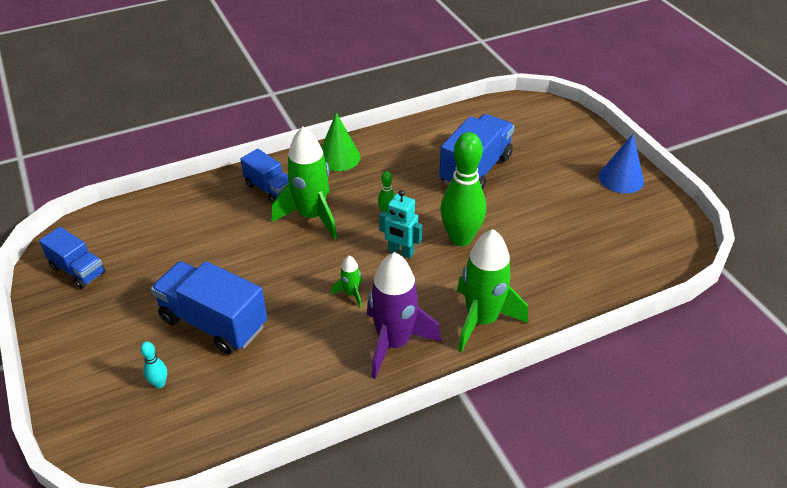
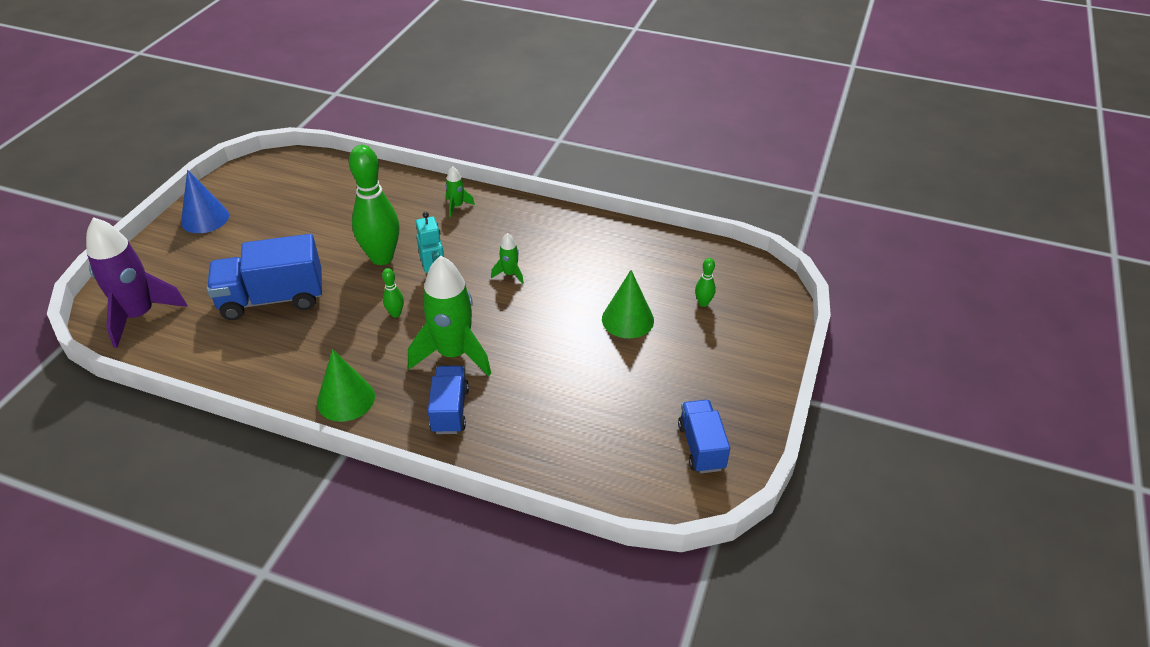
camera: 135 degrees left, 0 degrees up
(159, 384) = (703, 303): turquoise bowling pin -> green bowling pin
(213, 323) = (627, 319): blue truck -> green cone
(394, 343) = (526, 229): purple rocket -> purple rocket (140, 315)
(481, 320) = (457, 206): green rocket -> green rocket, size x0.45

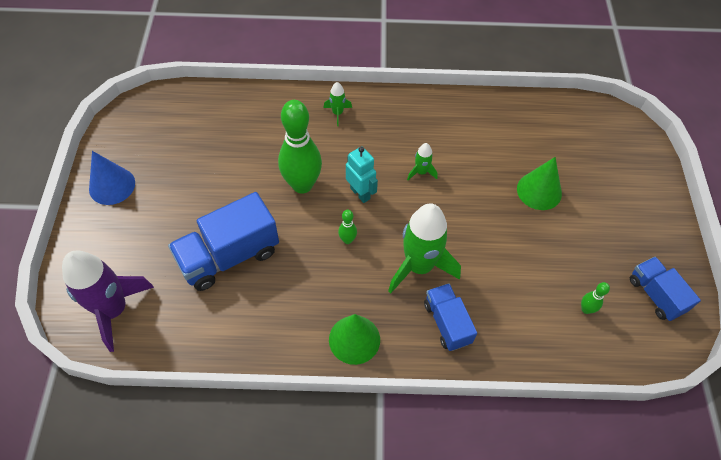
camera: 20 degrees left, 15 degrees up
(703, 303) = (588, 158): green bowling pin -> green bowling pin (586, 309)

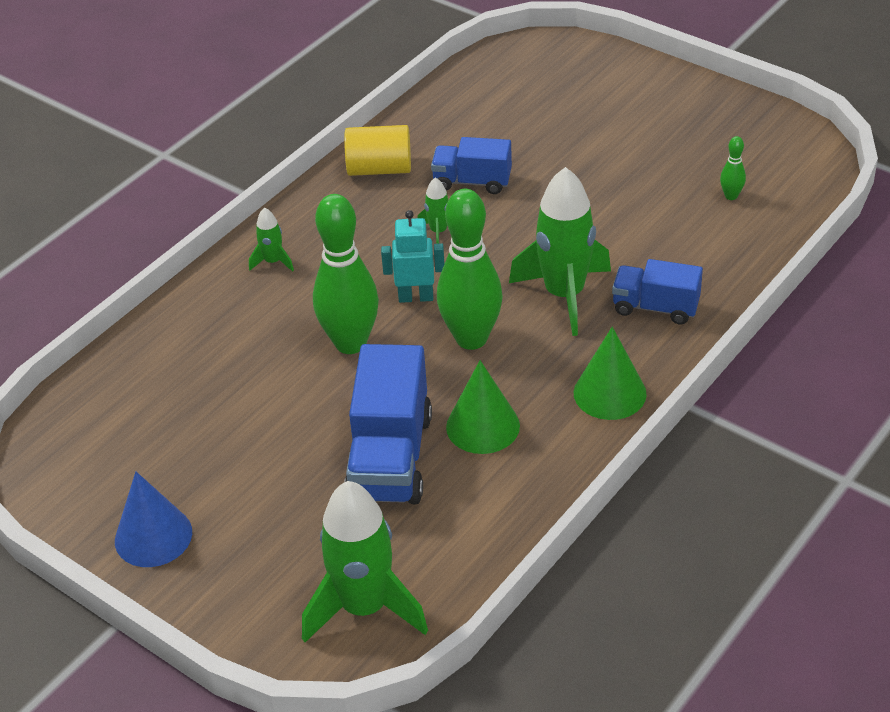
camera: 50 degrees left, 15 degrees down
(114, 310) = (364, 607): purple rocket -> green rocket
(347, 240) = (471, 338): green bowling pin -> green bowling pin, size x2.36
(449, 114) = (379, 169): none -> yellow cylinder
(539, 191) = (558, 154): green cone -> green cone (483, 426)
(655, 295) = (757, 140): blue truck -> blue truck (472, 182)

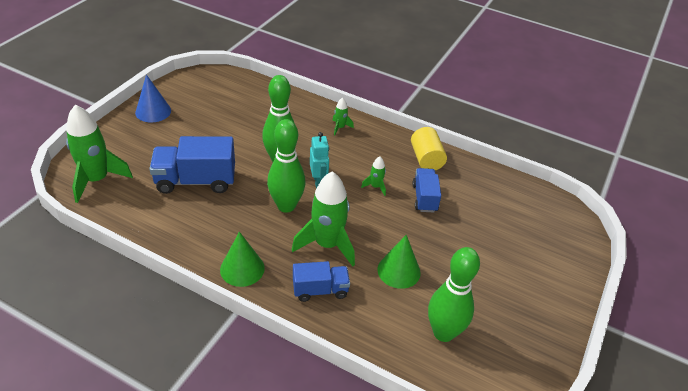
camera: 75 degrees right, 0 degrees up
(483, 426) = (217, 214): green cone -> green cone (399, 271)
(655, 307) = (320, 290): blue truck -> blue truck turned 75 degrees clockwise
(731, 196) = (443, 332): green bowling pin -> green bowling pin, size x2.36

